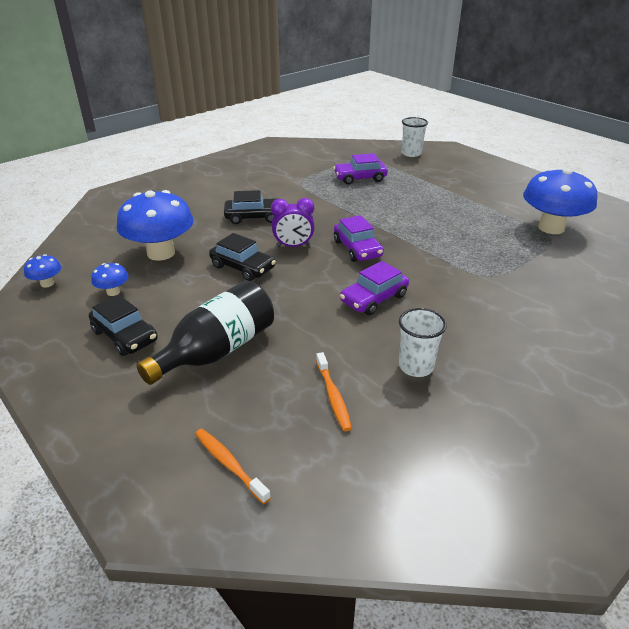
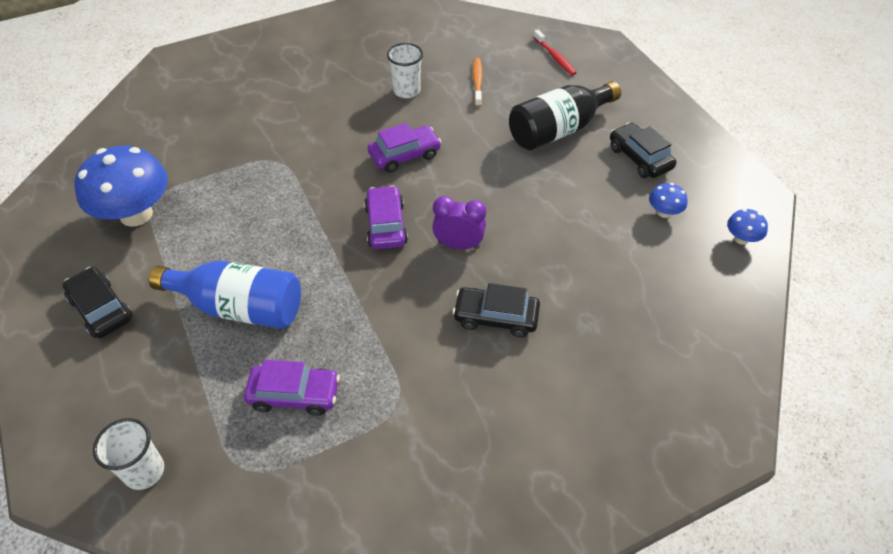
camera: 165 degrees left, 15 degrees up
(161, 253) = (620, 265): blue mushroom -> none
(229, 464) = (554, 57): orange toothbrush -> red toothbrush
(243, 267) = (524, 221): black car -> black car (101, 309)
(423, 200) = (239, 307): none -> blue bottle

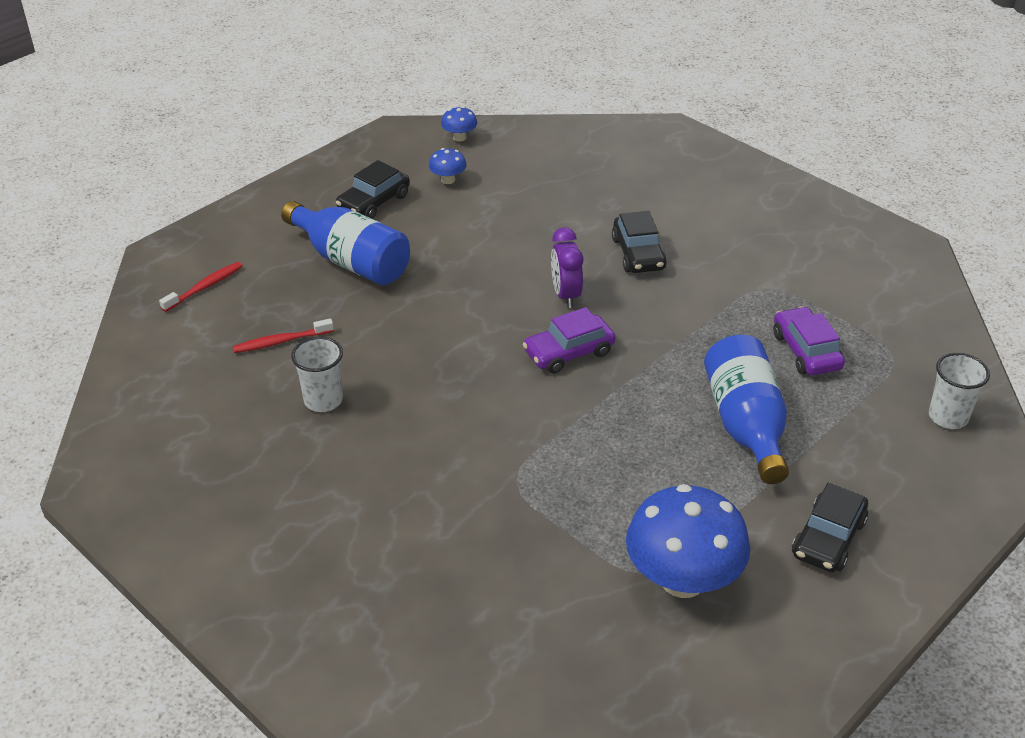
camera: 110 degrees left, 10 degrees down
(404, 155) = (450, 368): purple car -> none
(477, 82) = (281, 341): orange toothbrush -> red toothbrush
(558, 130) = (351, 261): black bottle -> blue bottle

